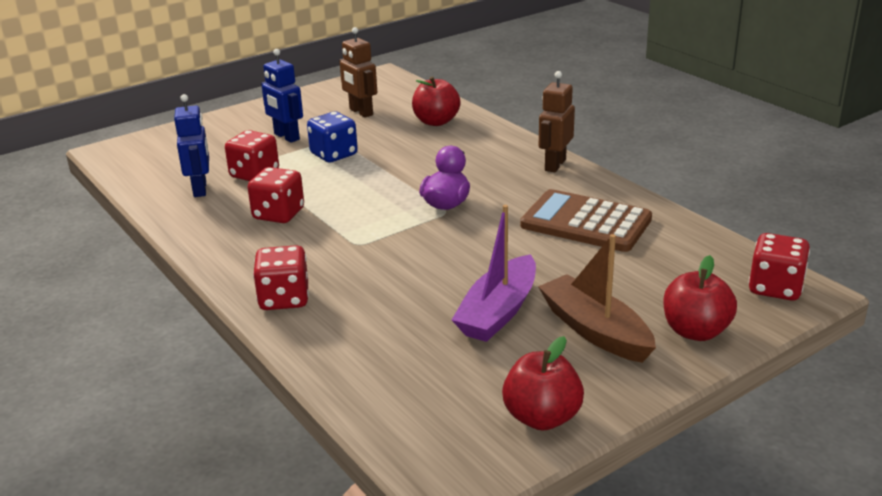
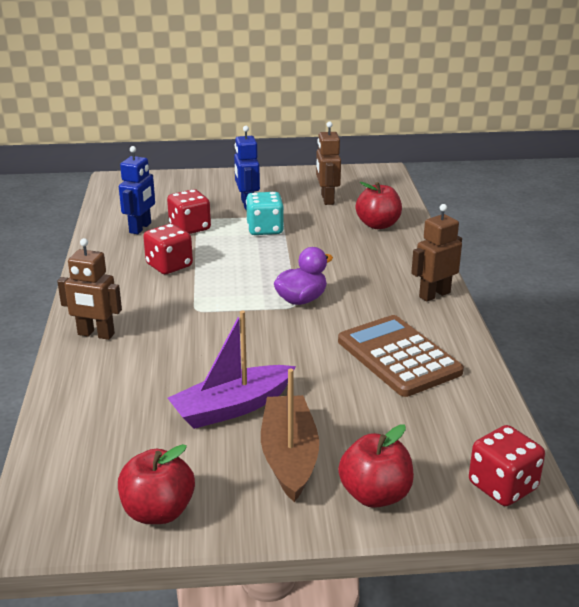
camera: 30 degrees right, 0 degrees up
(284, 299) = (96, 334): red dice -> brown robot
(334, 154) = (265, 229): blue dice -> turquoise dice

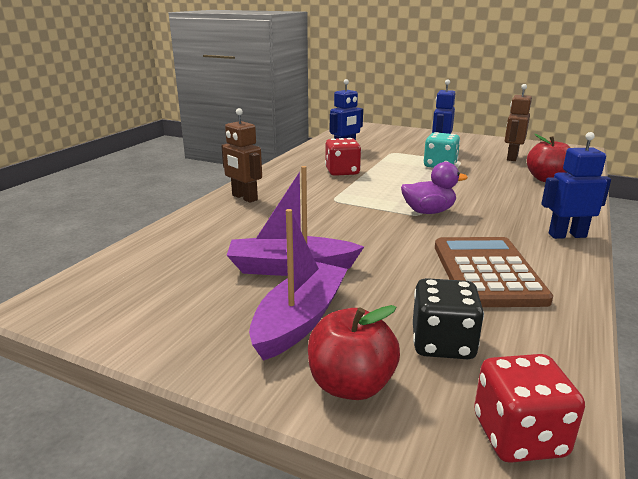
camera: 30 degrees right, 5 degrees down
(158, 511) = (143, 324): red apple -> none
(190, 228) = (381, 155): red dice -> none
(289, 456) = (300, 320): brown boat -> purple boat
(411, 436) = (442, 343): none -> black dice
(434, 294) = (567, 235): brown robot -> blue robot

